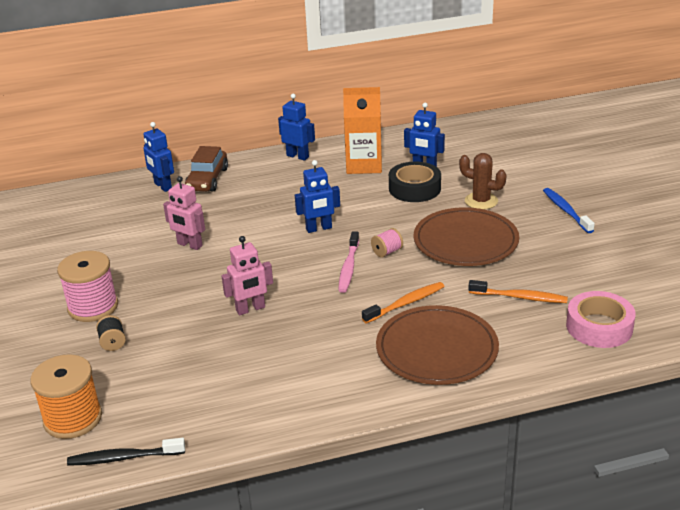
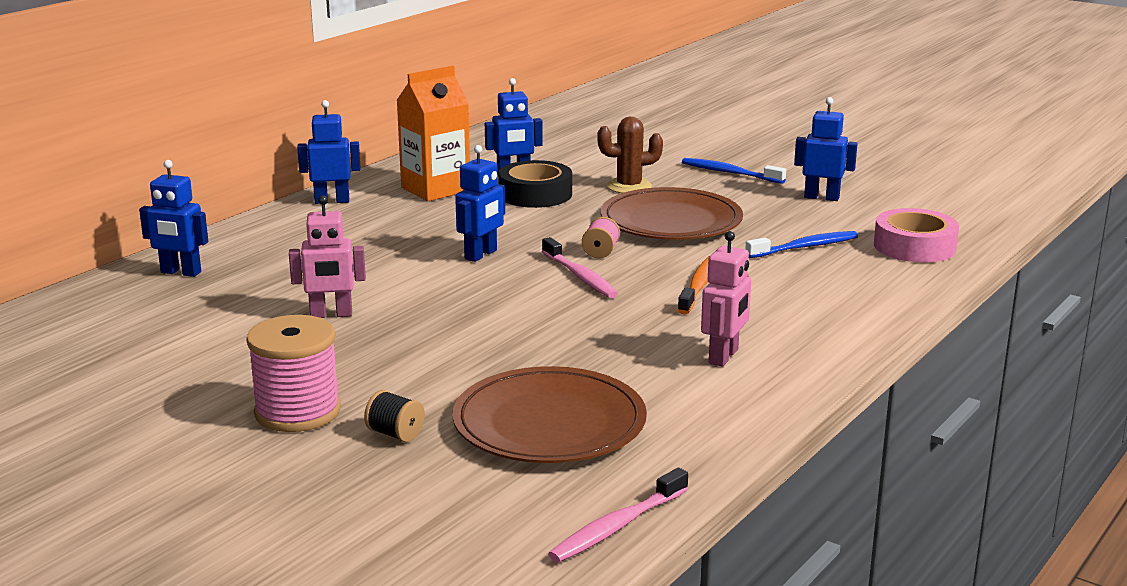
camera: 40 degrees left, 10 degrees down
(73, 419) = (477, 521): orange spool -> none
(124, 458) = (618, 526): black toothbrush -> pink toothbrush
(207, 179) = (239, 250): brown car -> none
(250, 309) = (527, 345): pink robot -> pink robot (724, 357)
(437, 349) = (797, 310): brown plate -> brown plate (549, 423)
(519, 297) = (804, 247): orange toothbrush -> blue toothbrush
(599, 256) = (821, 197): none -> blue robot

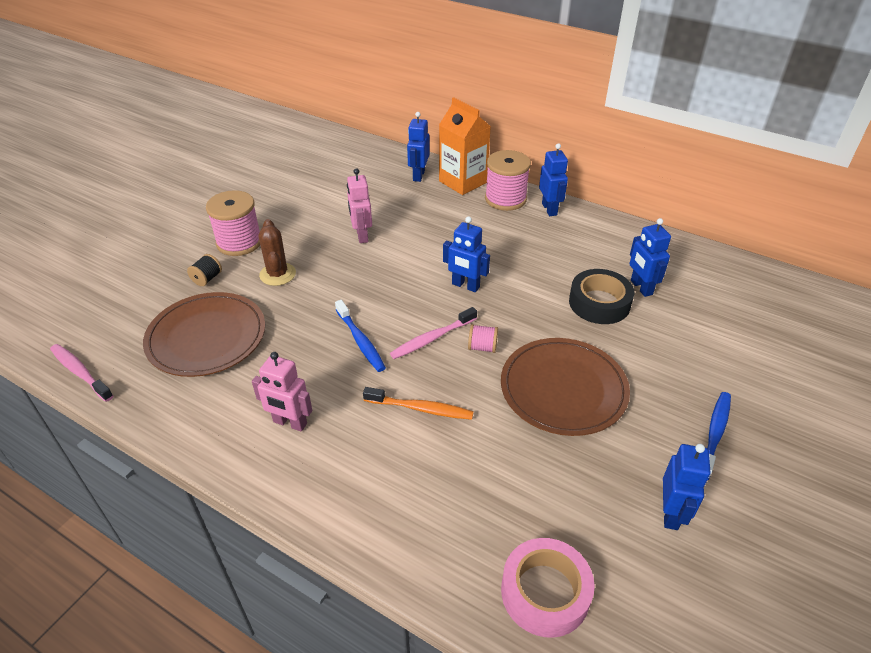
camera: 85 degrees right, 20 degrees up
(290, 222) = (505, 199): none -> pink spool
(435, 189) = (590, 251): orange carton -> orange carton (463, 182)
(629, 187) = (641, 359): brown cactus -> brown cactus (277, 274)
(804, 247) = (521, 488): blue toothbrush -> blue toothbrush (360, 340)

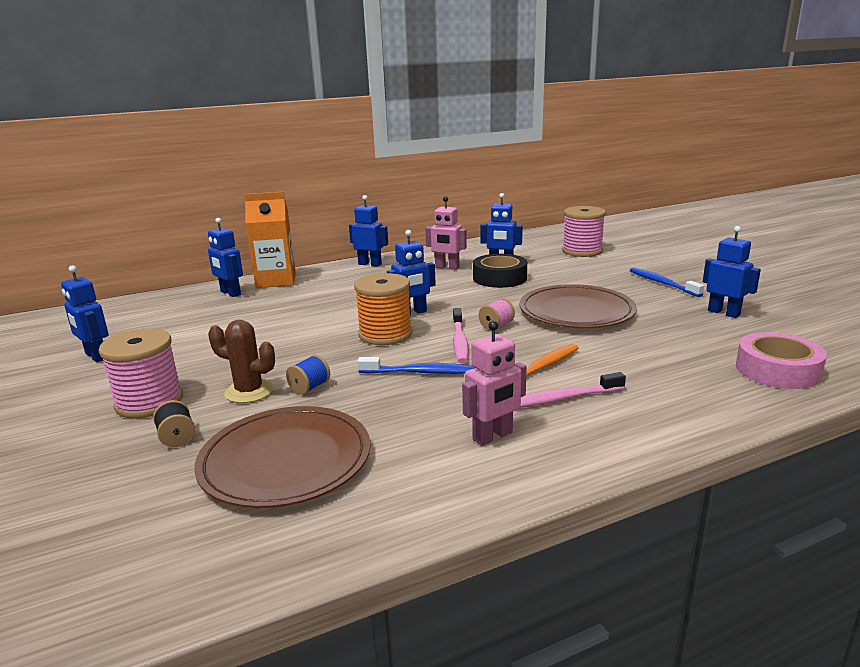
camera: 55 degrees left, 20 degrees down
(80, 372) = (200, 591): pink toothbrush -> pink toothbrush (562, 399)
(279, 185) = (96, 356): none -> blue robot
(300, 298) = (310, 387): none -> blue spool
(362, 235) = (268, 336): pink robot -> pink robot (447, 267)
(412, 291) = (385, 334): none -> orange spool
(505, 199) = (329, 273): pink spool -> pink spool (582, 251)

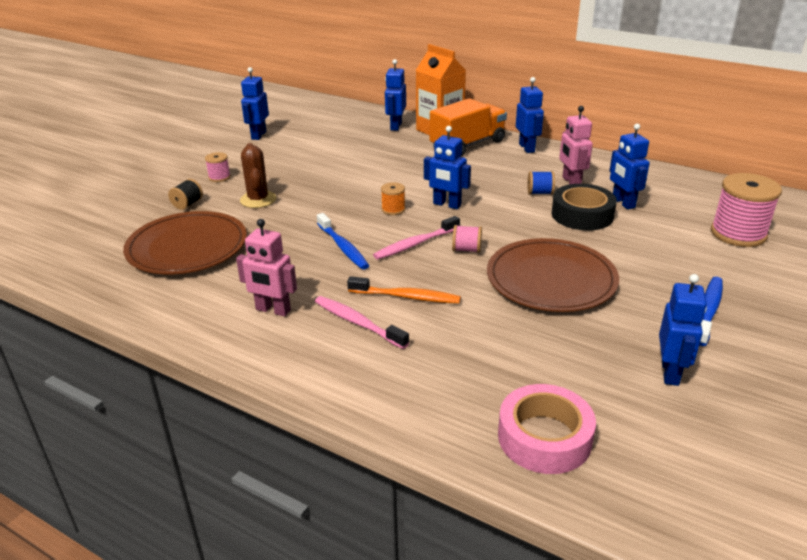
camera: 55 degrees right, 10 degrees up
(149, 402) = (219, 177): pink spool -> pink spool, size x0.48
(310, 387) = (281, 217): blue spool -> blue spool (539, 193)
(324, 279) = (467, 145): none -> orange truck
(385, 334) = (393, 209): orange spool -> orange spool, size x0.48

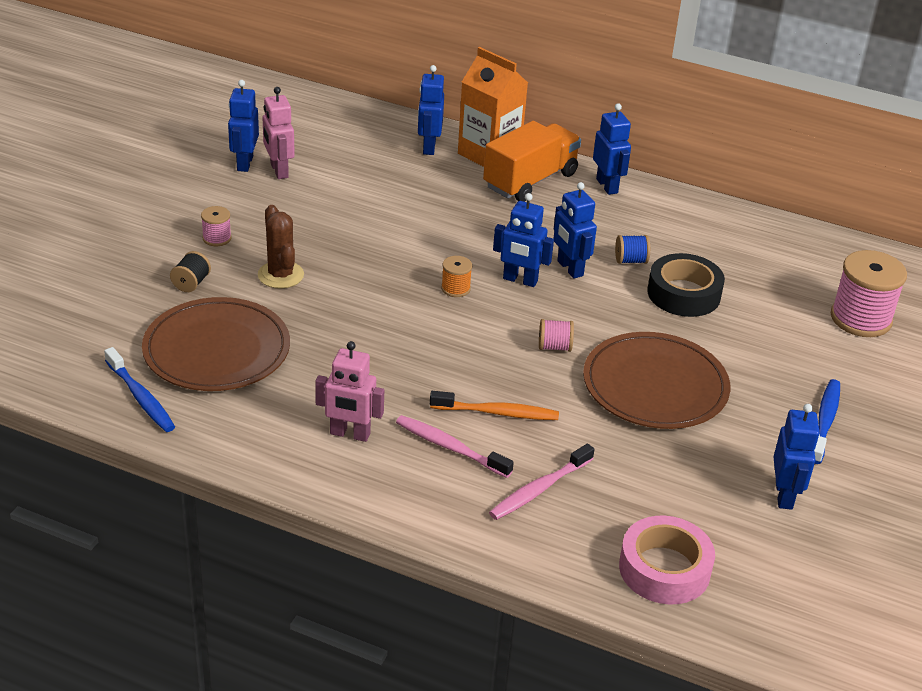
camera: 10 degrees left, 5 degrees up
(343, 247) = (407, 346): blue toothbrush -> blue toothbrush (140, 397)
(415, 244) = (493, 340): pink toothbrush -> pink toothbrush (539, 489)
(571, 182) = (667, 242): pink robot -> pink robot (279, 171)
(623, 203) = (730, 275): blue robot -> blue robot (569, 268)

